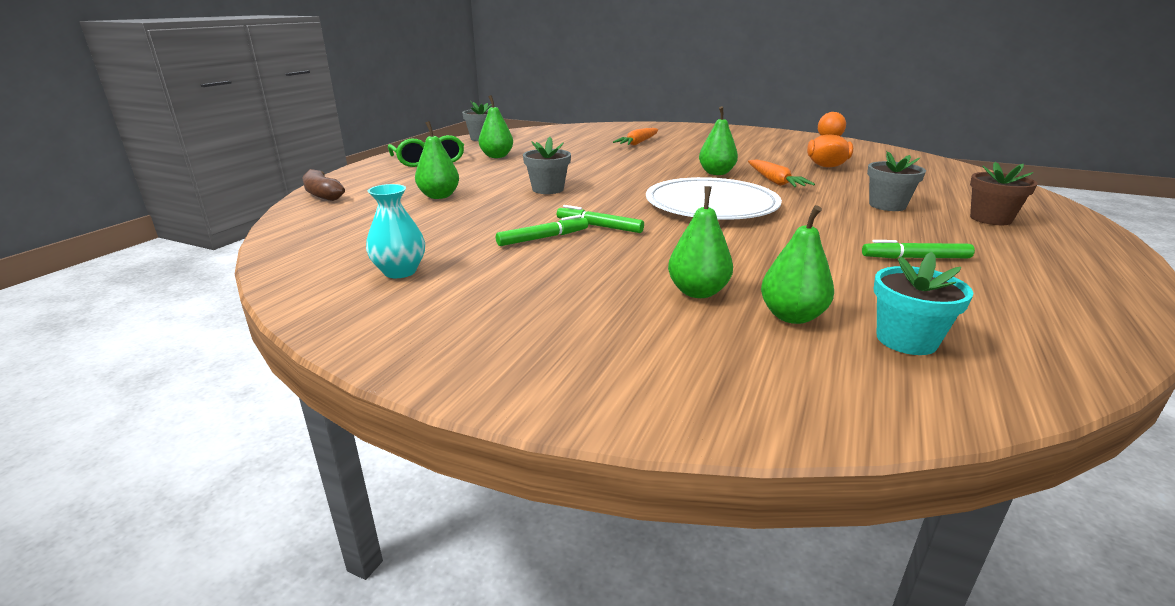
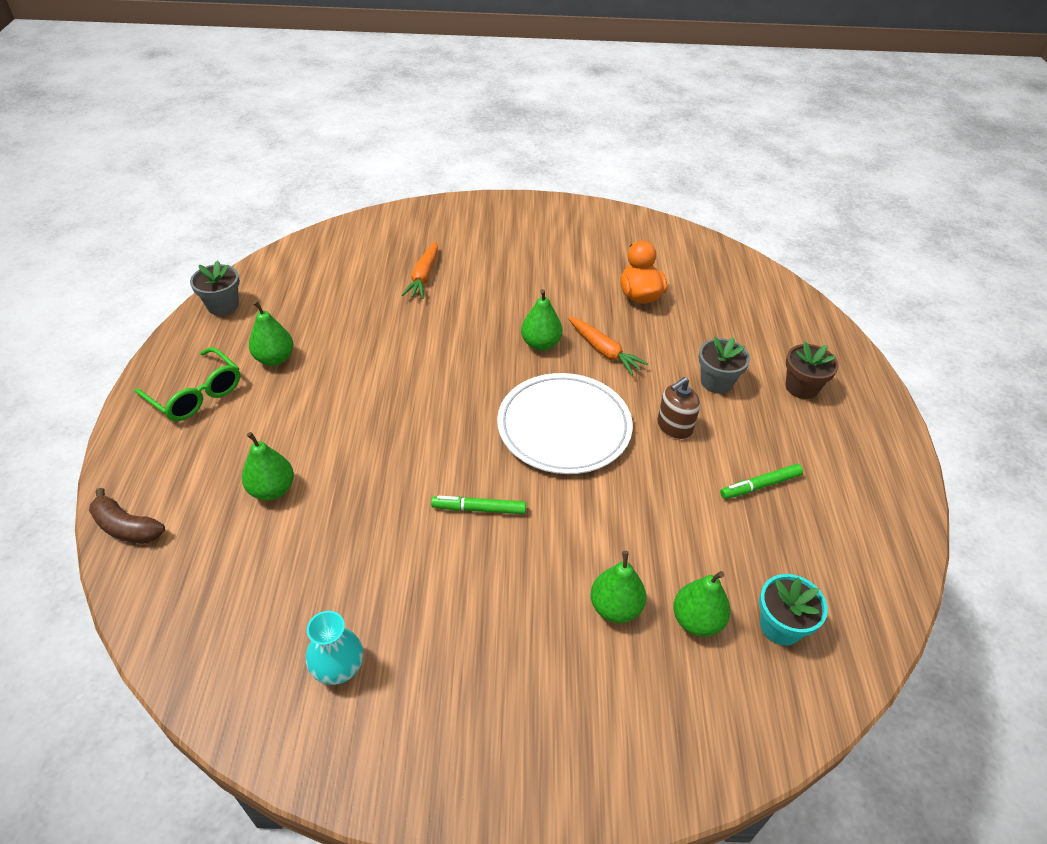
camera: 25 degrees left, 20 degrees up
(543, 238) = (438, 552): green marker -> none
(548, 189) = (384, 436): grey flower pot -> none
(827, 218) = (674, 426): none -> brown soap dispenser

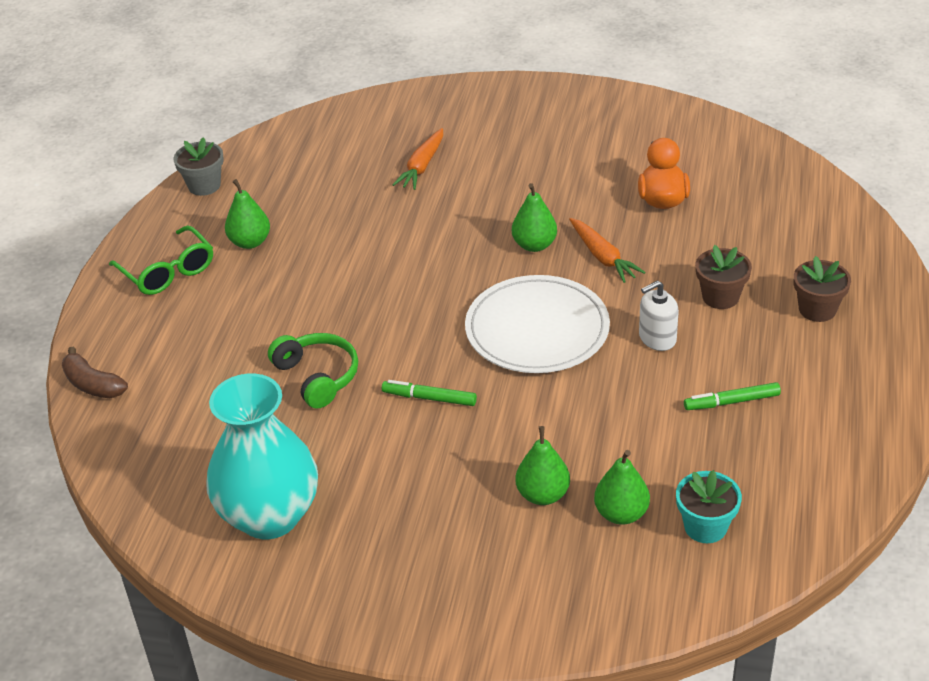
camera: 15 degrees right, 5 degrees down
(272, 489) = (230, 364): green pear -> none
(338, 668) = (269, 516): turquoise vase -> turquoise vase, size x2.10
(363, 495) = (317, 376): none -> green headphones
(674, 426) = (657, 338): brown soap dispenser -> white soap dispenser
(716, 382) = (720, 297): grey flower pot -> brown flower pot

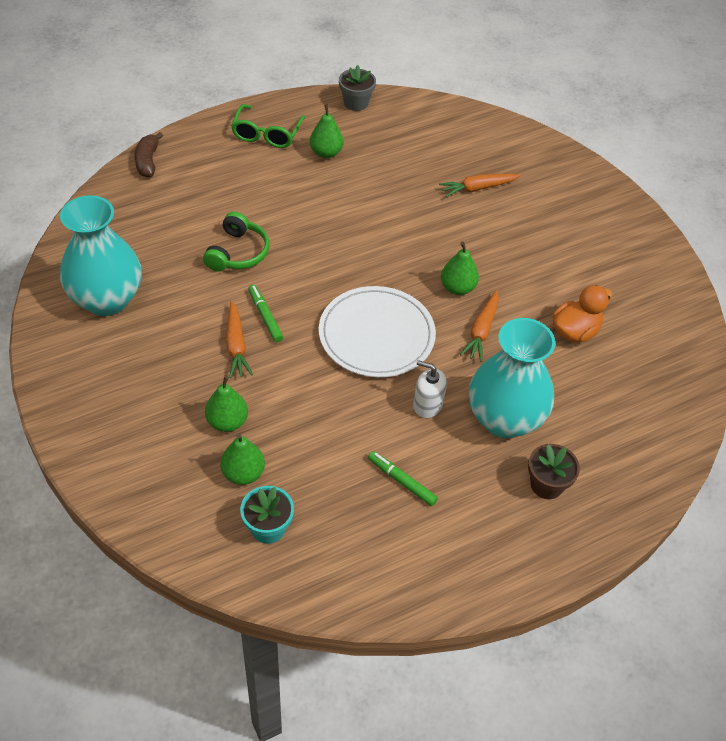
camera: 45 degrees right, 10 degrees up
(446, 439) = (236, 345): none -> orange carrot
(720, 297) = (504, 419): brown flower pot -> turquoise vase

